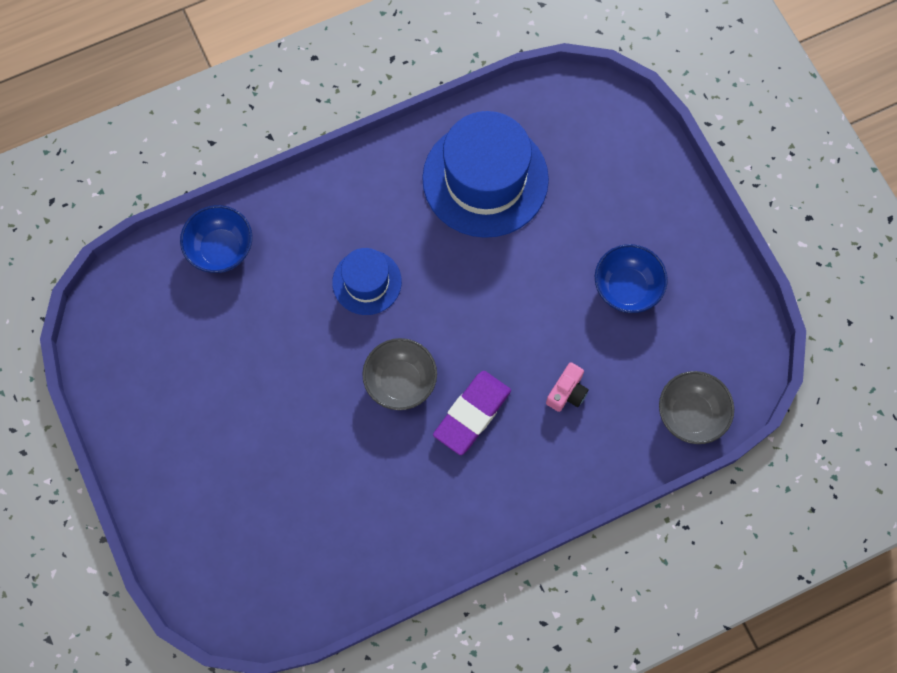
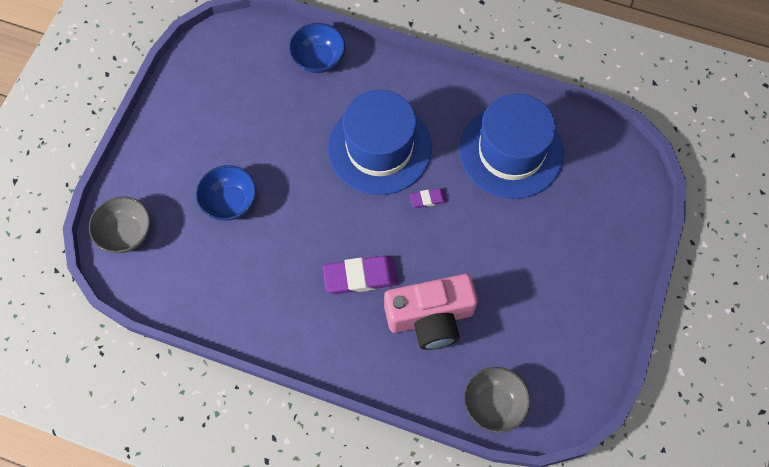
camera: 45 degrees right, 5 degrees down
(367, 282) = (379, 148): blue hat -> blue hat, size x1.86
(400, 382) = (339, 220): grey bowl -> grey bowl (126, 233)
(458, 289) = (428, 199): none -> purple eraser
(567, 392) = (430, 318): pink camera -> pink camera, size x2.25
(626, 288) = (533, 292): blue bowl -> blue bowl (230, 202)

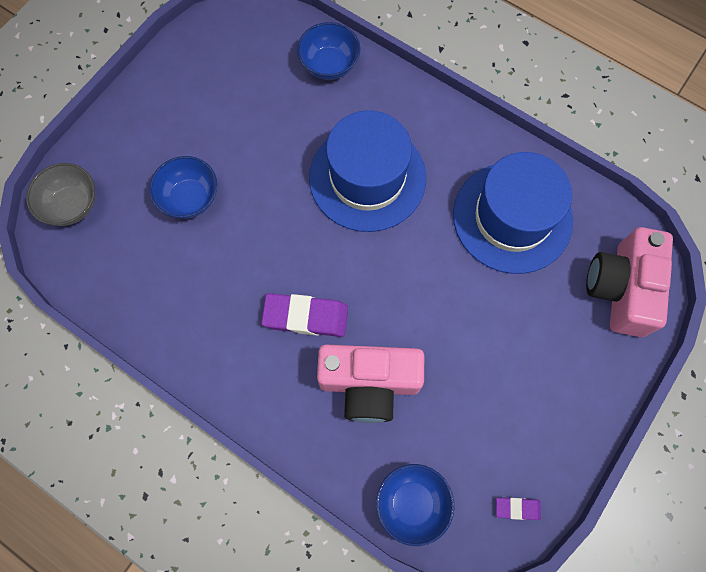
camera: 15 degrees right, 5 degrees up
(428, 199) = (404, 248): purple eraser -> purple eraser (517, 508)
(494, 404) = (412, 503): grey bowl -> blue bowl
(616, 188) = (621, 288): none -> pink camera

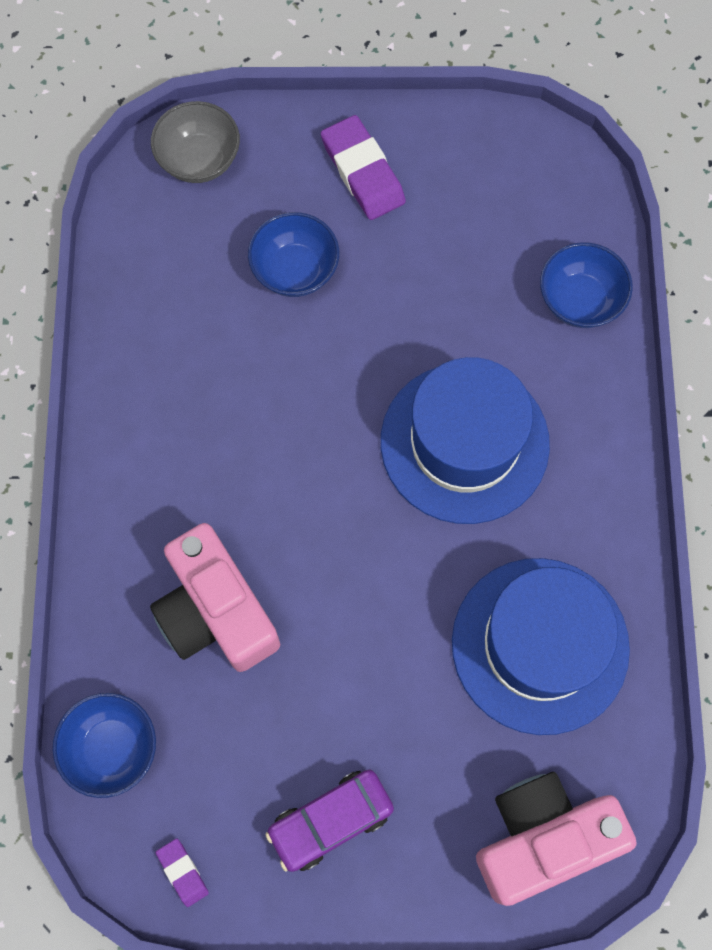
camera: 55 degrees right, 0 degrees up
(305, 316) = (245, 490): purple eraser -> purple eraser (362, 172)
(540, 399) = (330, 821): none -> purple car

